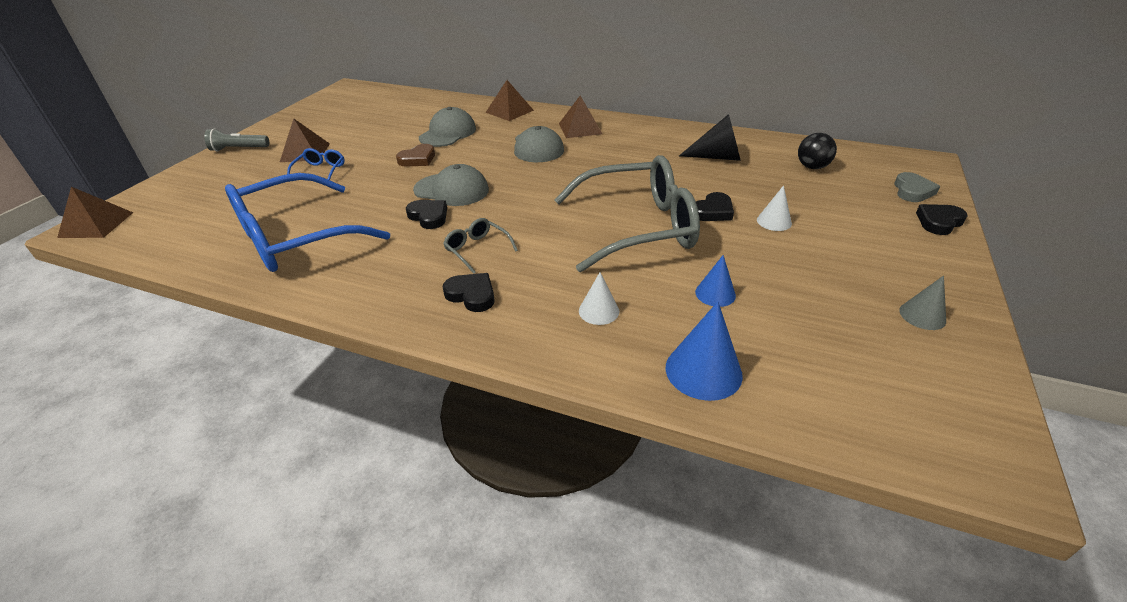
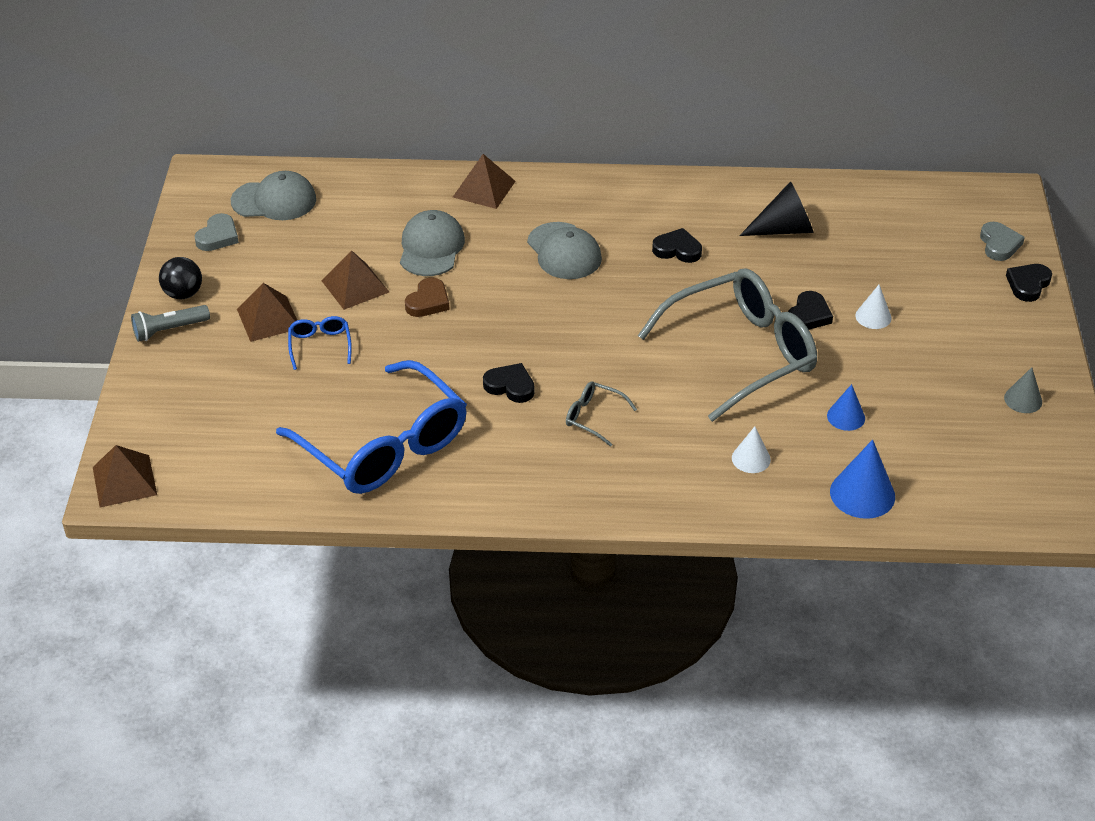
camera: 20 degrees left, 5 degrees up
(295, 238) = (384, 446): blue glasses -> blue glasses turned 75 degrees counterclockwise
(323, 112) = (218, 236): none -> grey heart
(451, 190) = (507, 342): grey cap -> grey cap (274, 200)
(472, 295) = (624, 469): black heart -> black heart (677, 249)
(580, 128) = (597, 207): brown pyramid -> brown pyramid (355, 286)
(812, 167) = (892, 226): black ball -> black ball (183, 294)

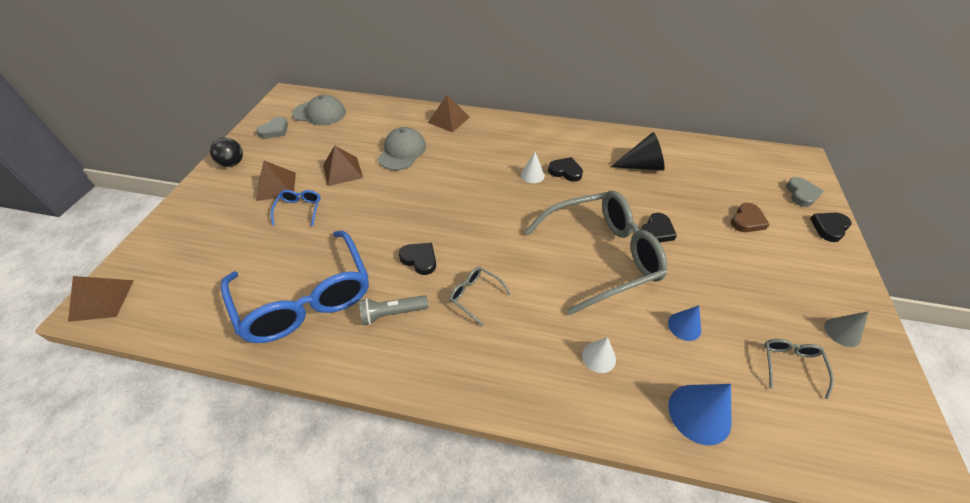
camera: 10 degrees right, 5 degrees up
(169, 330) = (209, 186): grey flashlight -> grey flashlight (392, 313)
(428, 301) = (385, 187): brown heart -> brown heart (747, 221)
(564, 251) = (488, 164): grey cap -> none
(873, 316) = (707, 239): white cone -> white cone (532, 175)
(961, 439) = (790, 365): none -> grey glasses

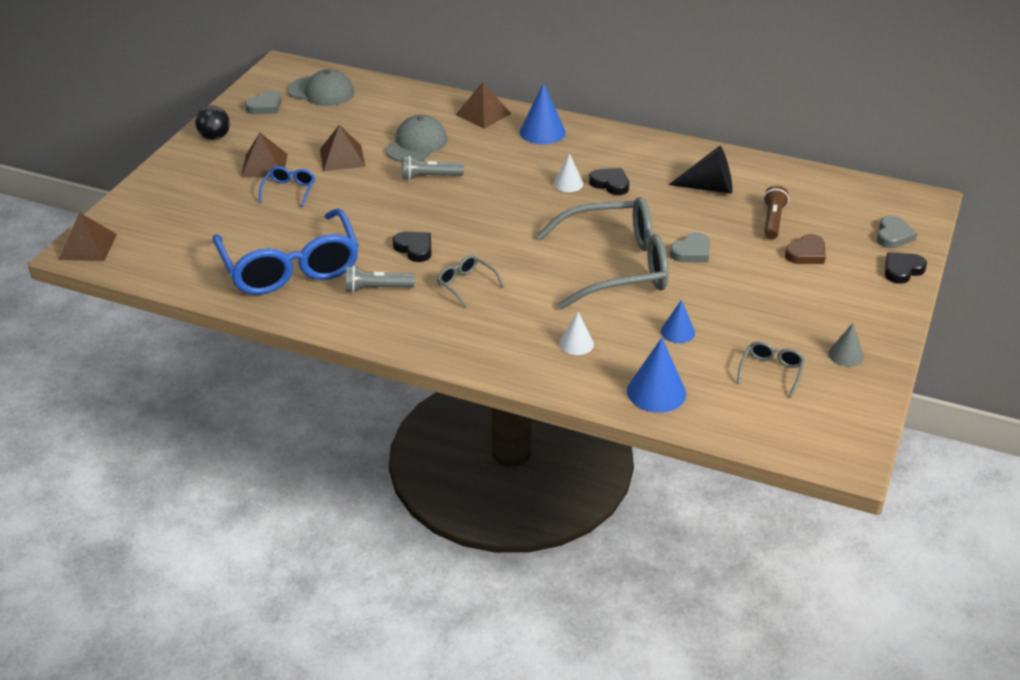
camera: 10 degrees right, 10 degrees down
(418, 182) = (429, 177): none -> grey flashlight
(498, 130) = (542, 132): none -> blue cone
(656, 231) = (691, 252): black heart -> grey heart
(704, 191) = (772, 221): none -> brown flashlight

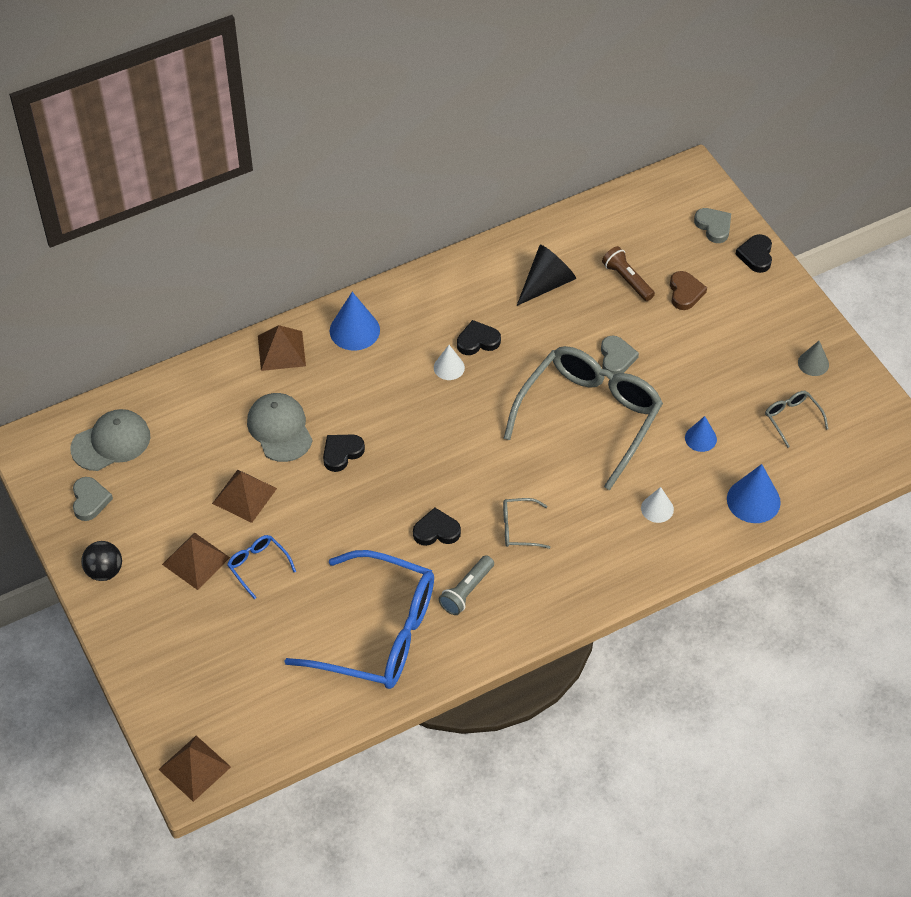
camera: 50 degrees left, 15 degrees up
(429, 177) = (342, 453): grey flashlight -> black heart

